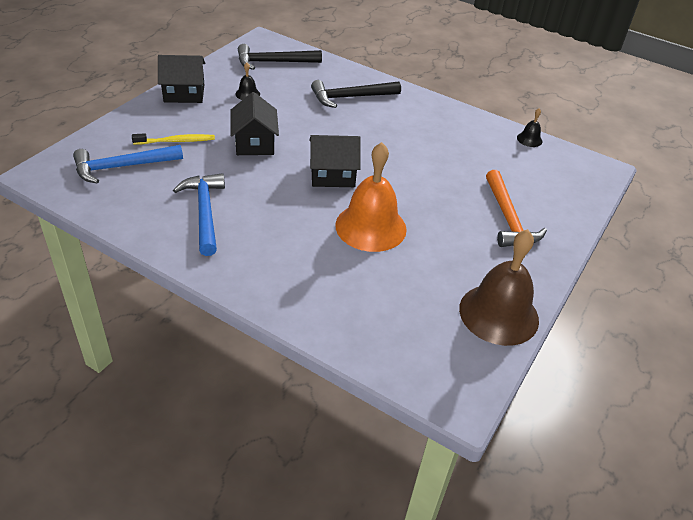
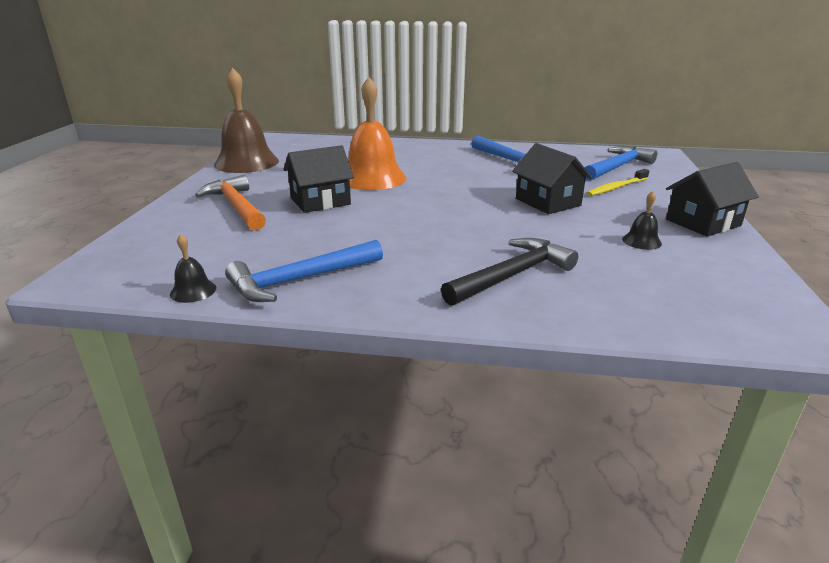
camera: 160 degrees right, 15 degrees down
(273, 62) = (700, 295): black hammer -> none
(332, 175) = (440, 198): black house -> black house (320, 201)
(469, 129) = (300, 280): none -> blue hammer

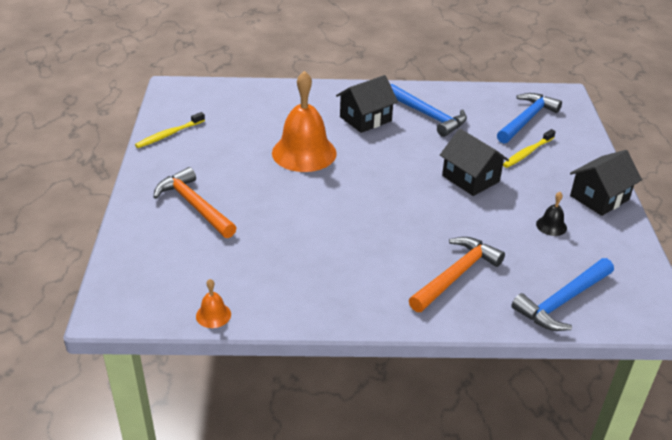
camera: 10 degrees left, 10 degrees up
(193, 291) = (213, 315): black bell -> orange bell
(246, 162) = (169, 134): brown bell -> yellow toothbrush
(300, 280) = (292, 295): blue hammer -> blue hammer (562, 301)
(320, 201) = (268, 192): black house -> black house (365, 119)
(512, 275) = (456, 275): black hammer -> orange hammer

